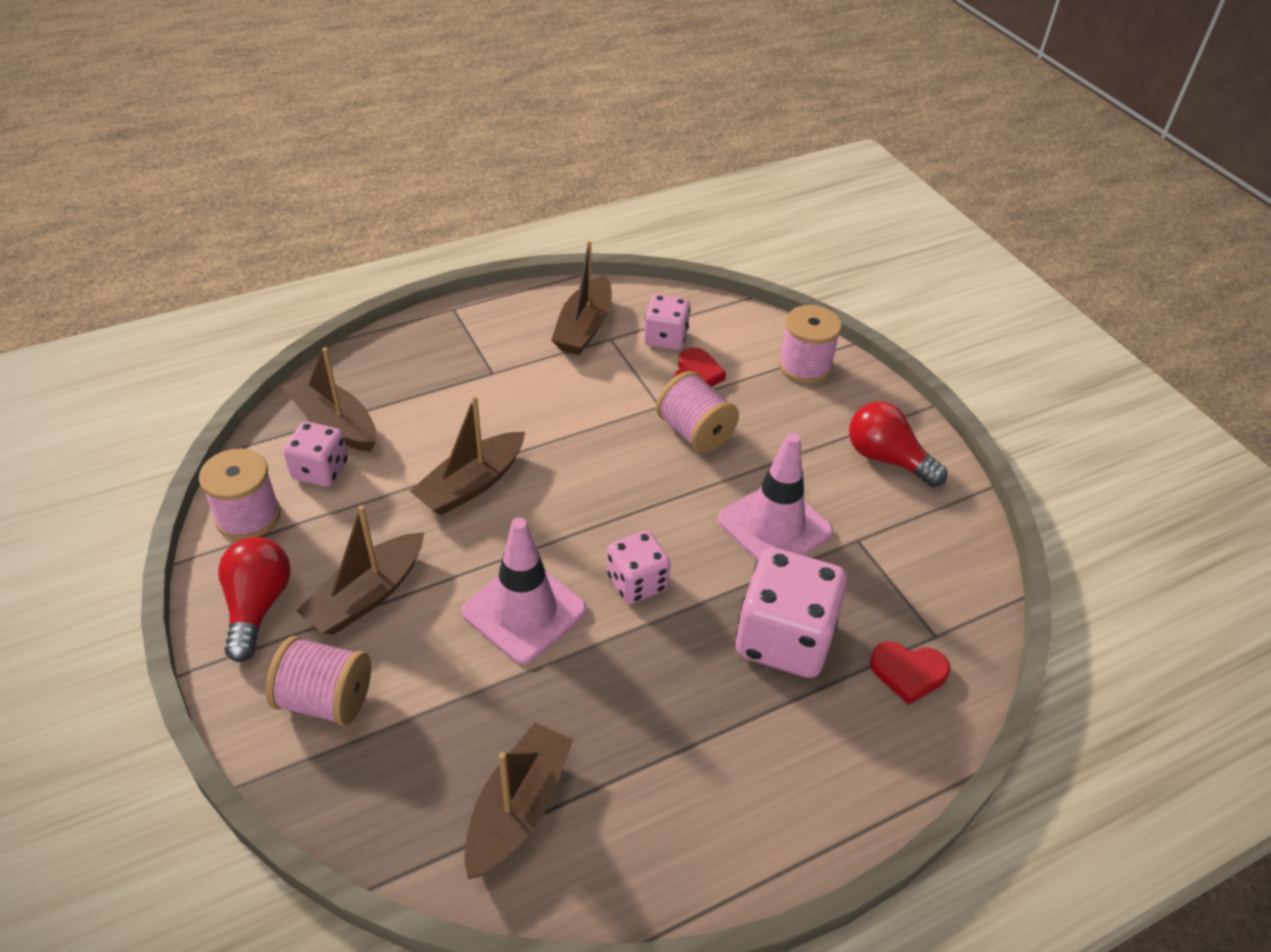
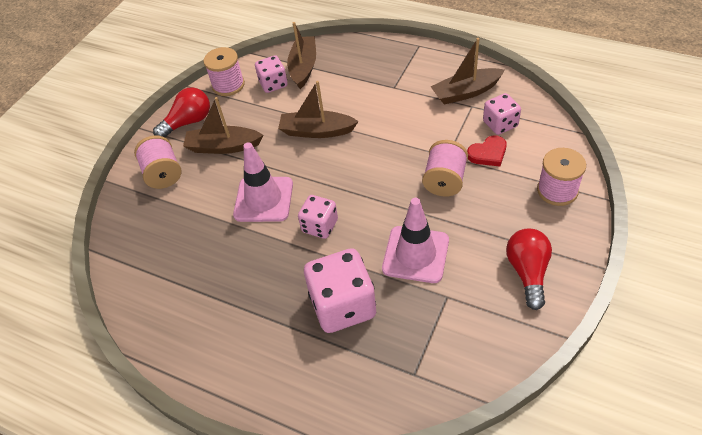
camera: 60 degrees right, 5 degrees up
(518, 808) = (162, 269): brown boat -> none
(908, 673) = (374, 375): red heart -> none

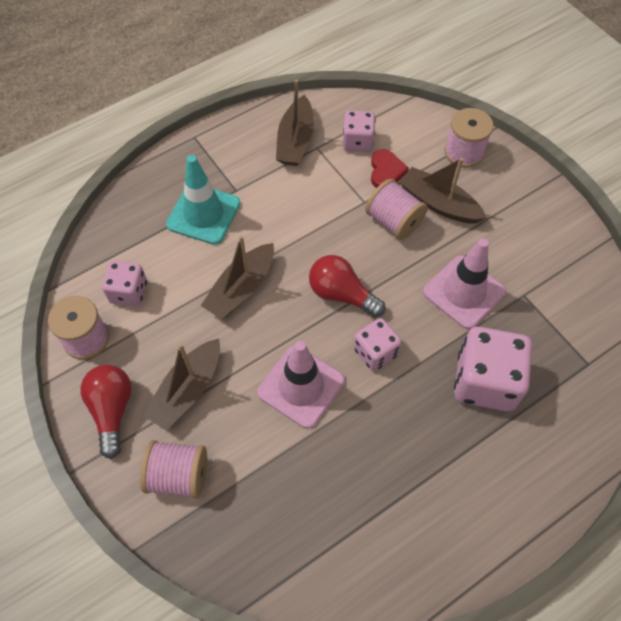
camera: 65 degrees left, 10 degrees up
(303, 67) = (129, 250): brown boat -> brown boat (439, 204)
(360, 83) = (203, 214): none -> turquoise traffic cone
(527, 272) = (534, 224): red light bulb -> red light bulb (341, 294)

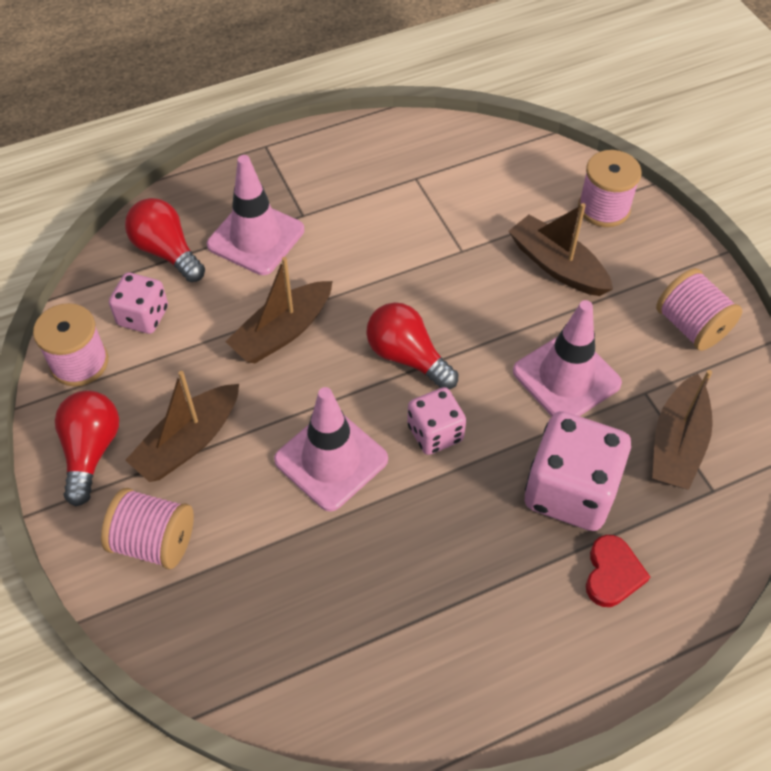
camera: 10 degrees right, 5 degrees down
(135, 236) = (167, 251): none -> red light bulb
(203, 214) = (256, 237): turquoise traffic cone -> pink traffic cone
(295, 141) = (390, 166): brown boat -> brown boat (677, 444)
(357, 142) = (469, 178): pink dice -> none
(386, 171) = (497, 218): red heart -> red heart (612, 573)
(394, 221) = (494, 279): pink spool -> pink spool (691, 326)

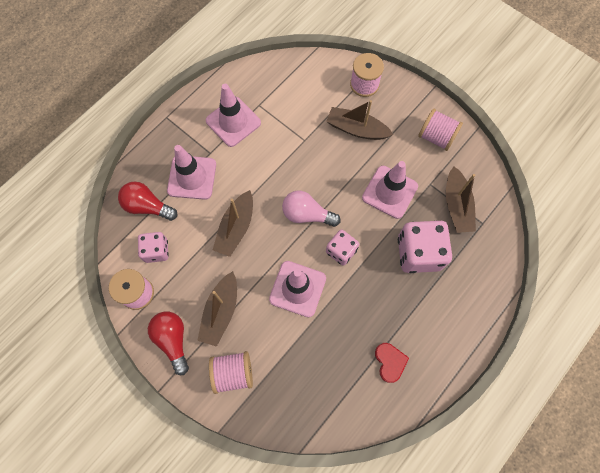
camera: 25 degrees left, 15 degrees up
(362, 186) = (233, 122): none -> pink traffic cone
(407, 357) = (307, 214): red light bulb -> pink light bulb
(612, 573) = (456, 287): red heart -> red heart (390, 362)

